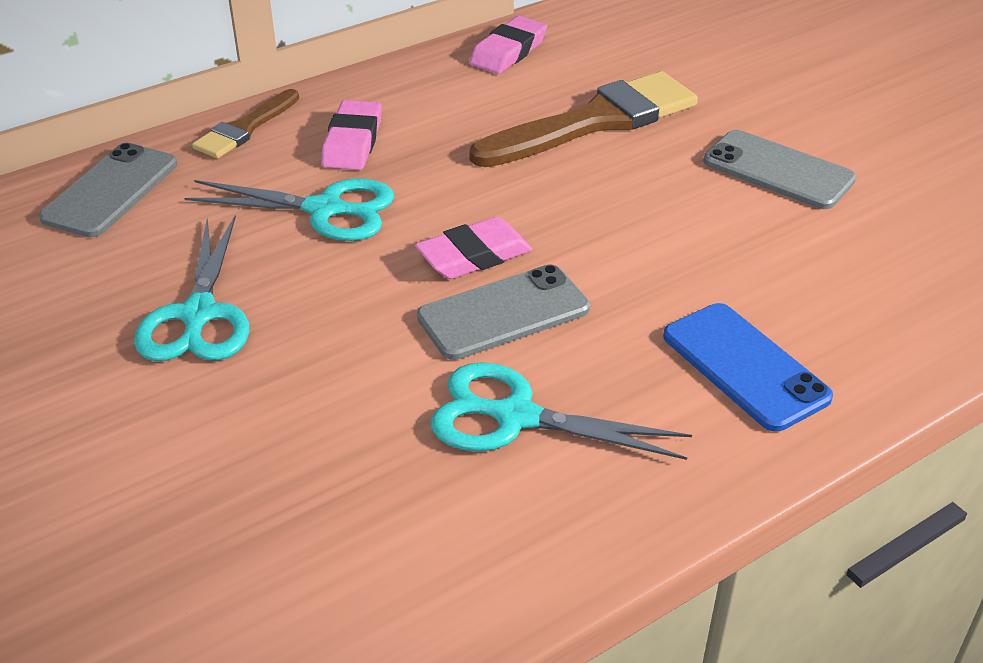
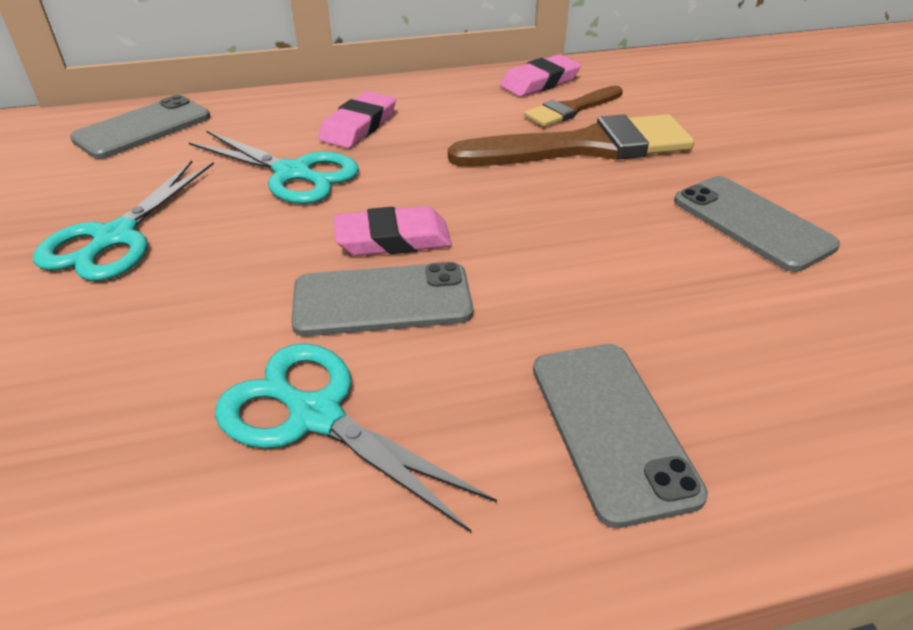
camera: 20 degrees right, 0 degrees up
(245, 128) = (282, 102): brown brush -> brown brush (571, 109)
(745, 366) = (611, 428): blue phone -> grey phone

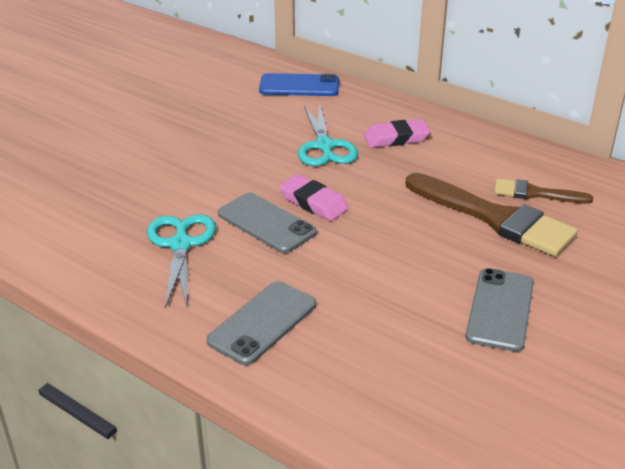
camera: 50 degrees right, 5 degrees down
(115, 237) = (216, 135): turquoise scissors -> none
(143, 128) = (299, 86): grey phone -> blue phone
(540, 82) = (552, 167): pink eraser -> none

